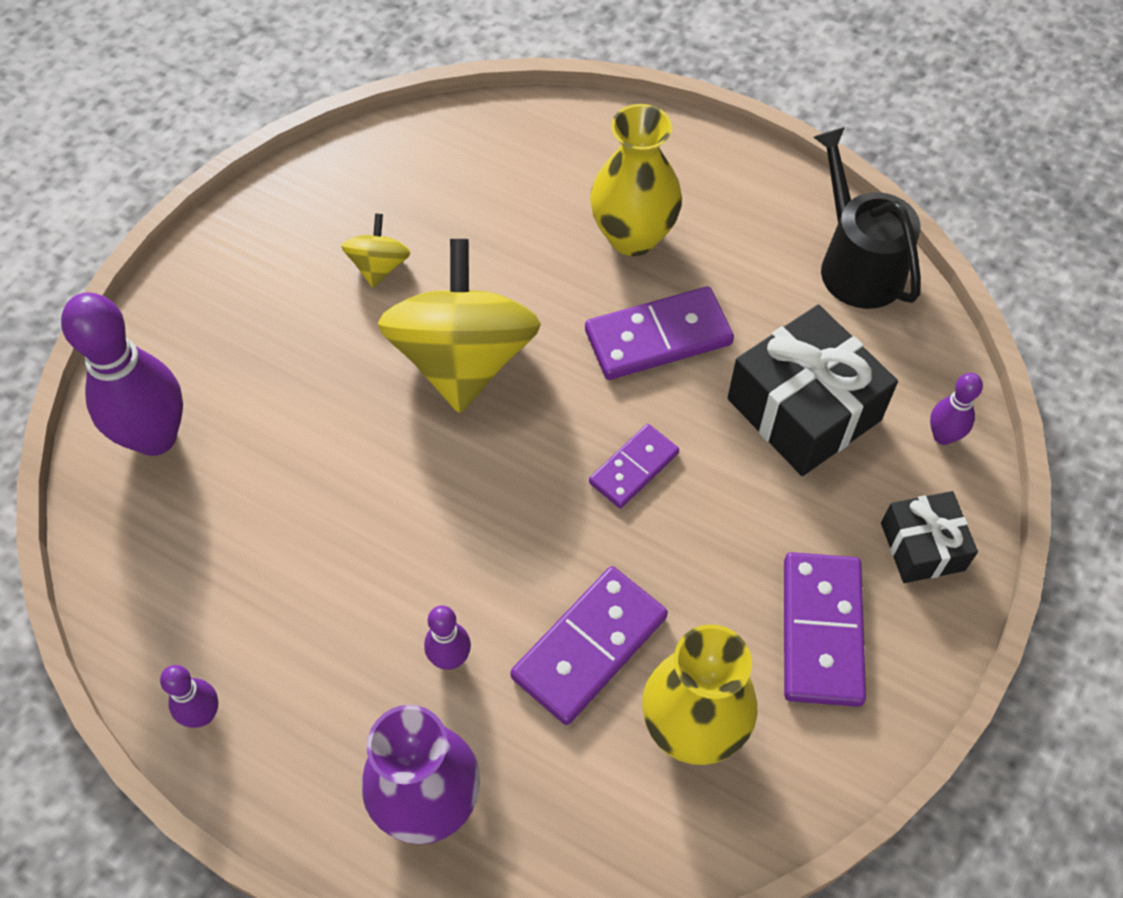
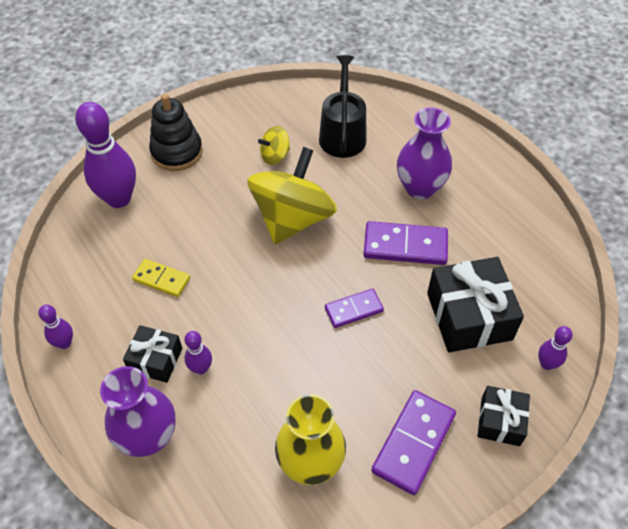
camera: 25 degrees right, 5 degrees down
(210, 320) = (177, 152): none -> black stacking toy
(306, 543) = (161, 279): none -> yellow domino
(370, 676) = (155, 360): none -> black gift
(379, 267) = (275, 156): yellow spinning top -> yellow spinning top turned 150 degrees counterclockwise
(589, 647) = (277, 394): purple domino -> none
(633, 236) = (420, 188): yellow vase -> purple vase
(857, 264) = (544, 248): black watering can -> black watering can (342, 134)

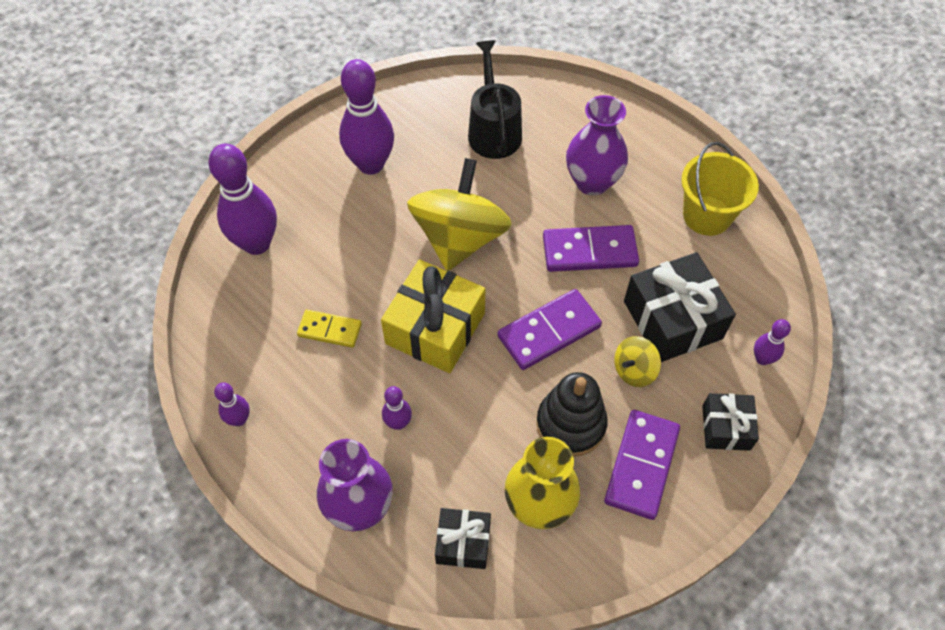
camera: 10 degrees left, 5 degrees up
(155, 360) = (346, 422): black gift -> black gift (463, 543)
(177, 152) = (309, 178): black stacking toy -> black stacking toy (570, 424)
(231, 148) = (371, 164): none -> purple bowling pin
(253, 291) = (435, 328): none -> yellow gift
(275, 156) = (423, 167): yellow spinning top -> yellow spinning top (634, 370)
(354, 310) = (549, 332): purple domino -> purple domino, size x1.62
(518, 230) = (707, 215): none -> yellow bucket

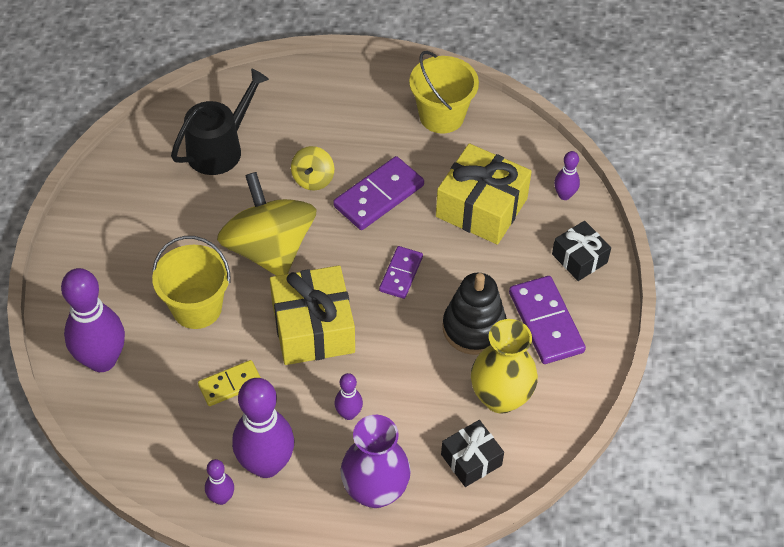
camera: 40 degrees left, 5 degrees down
(361, 249) = (197, 308): none -> yellow bucket
(371, 164) = (140, 237): purple bowling pin -> purple bowling pin (266, 464)
(493, 131) = (219, 149): black watering can -> black watering can turned 90 degrees clockwise
(549, 332) = (401, 274): purple domino -> purple domino, size x0.62
(592, 182) = (334, 142): purple vase -> none
(634, 370) = (485, 261): yellow spinning top -> yellow spinning top (313, 179)
(672, 320) = (481, 207): black gift -> yellow gift

